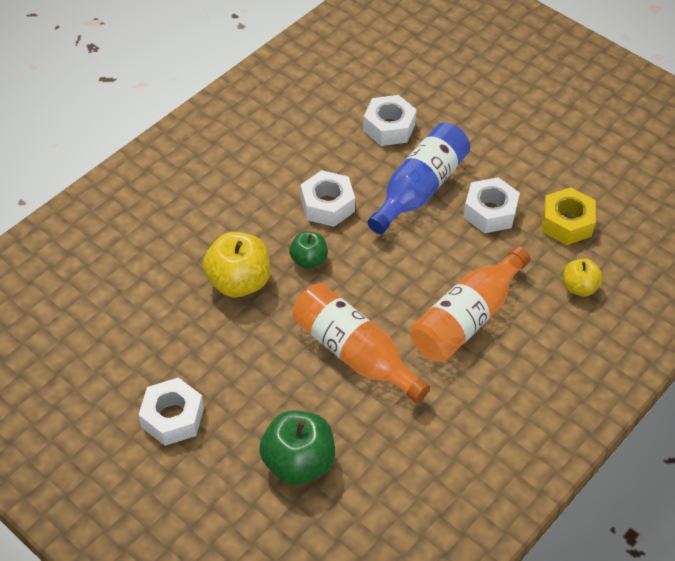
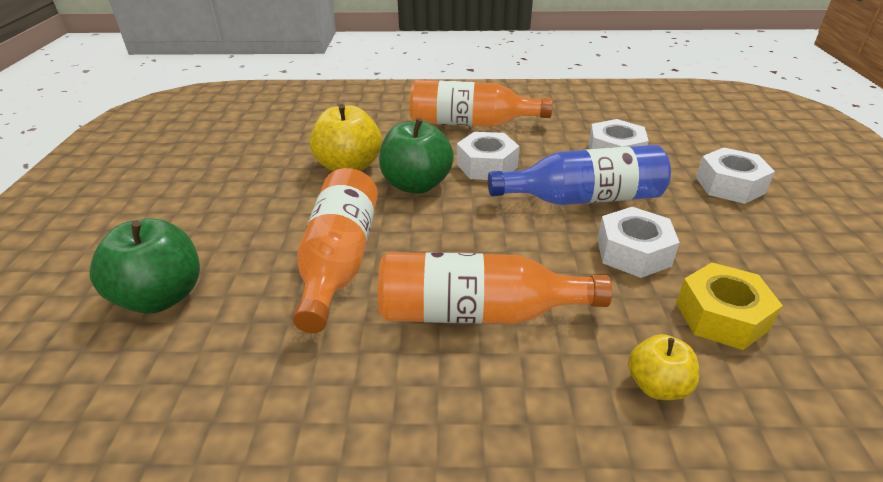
camera: 50 degrees right, 15 degrees down
(173, 417) = (168, 204): white nut -> white nut (729, 185)
(256, 169) = (471, 123): none -> orange bottle
(309, 260) = (416, 185): green apple -> green apple, size x1.72

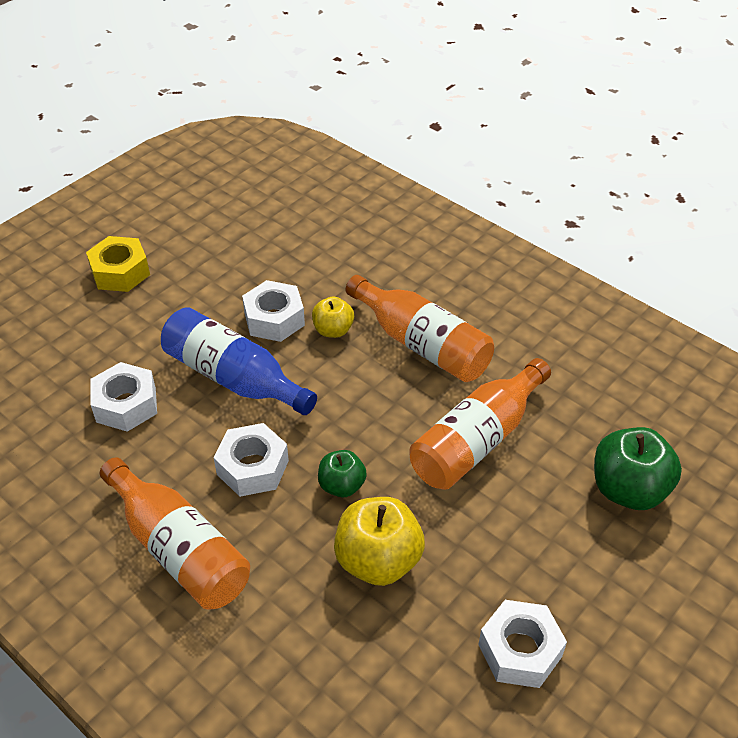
camera: 140 degrees left, 10 degrees up
(416, 185) = (342, 485): green apple -> green apple, size x0.58
(657, 385) = (378, 259): yellow apple -> yellow apple (333, 330)
(721, 316) = (293, 262): yellow nut -> yellow nut (120, 272)
(729, 185) = (114, 318): white nut -> white nut (520, 650)

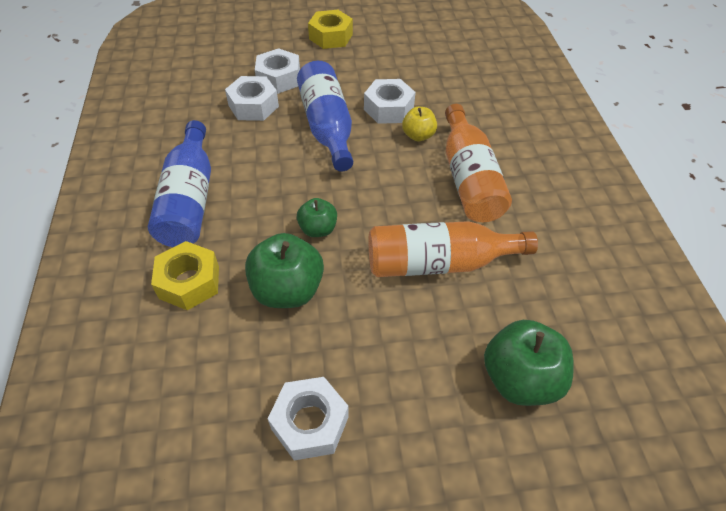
camera: 40 degrees right, 5 degrees up
(179, 549) = (189, 200): orange bottle -> blue bottle
(253, 467) = (279, 183): white nut -> white nut (279, 78)
(279, 624) = (189, 282): none -> yellow nut
(378, 560) = (287, 290): yellow apple -> green apple

